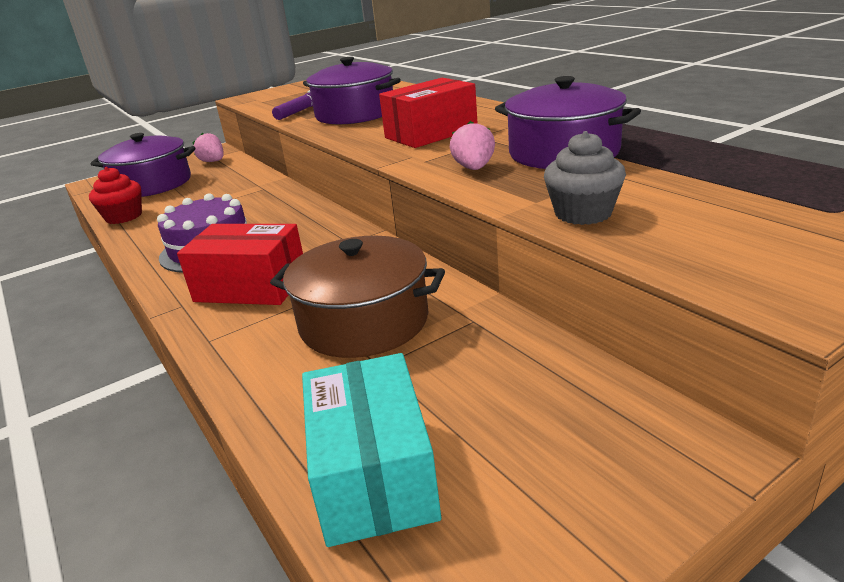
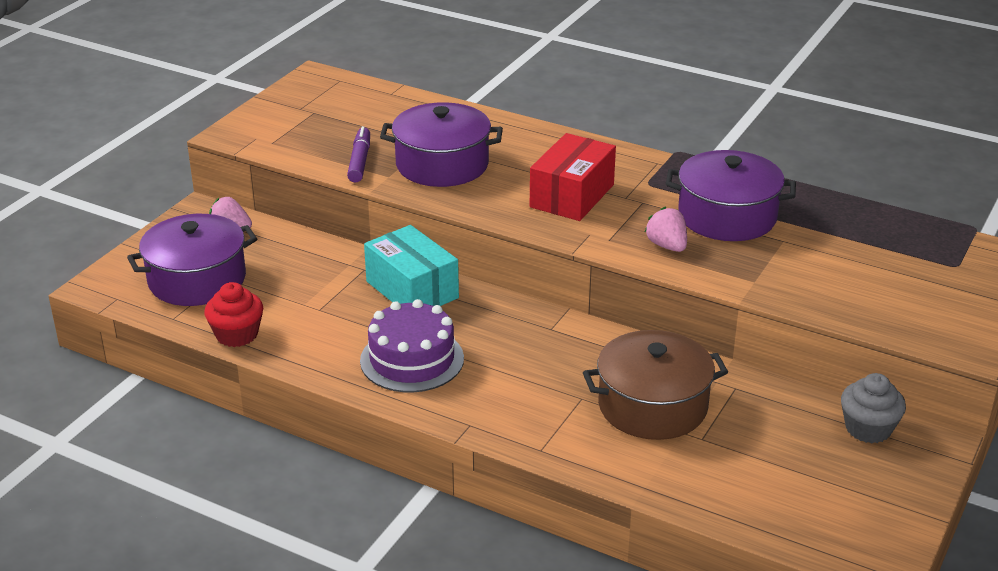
camera: 30 degrees left, 5 degrees up
(251, 286) = (513, 393): red box -> none
(374, 474) = (770, 507): turquoise box -> turquoise box (412, 289)
(583, 213) = (799, 290): grey cupcake -> grey cupcake (868, 428)

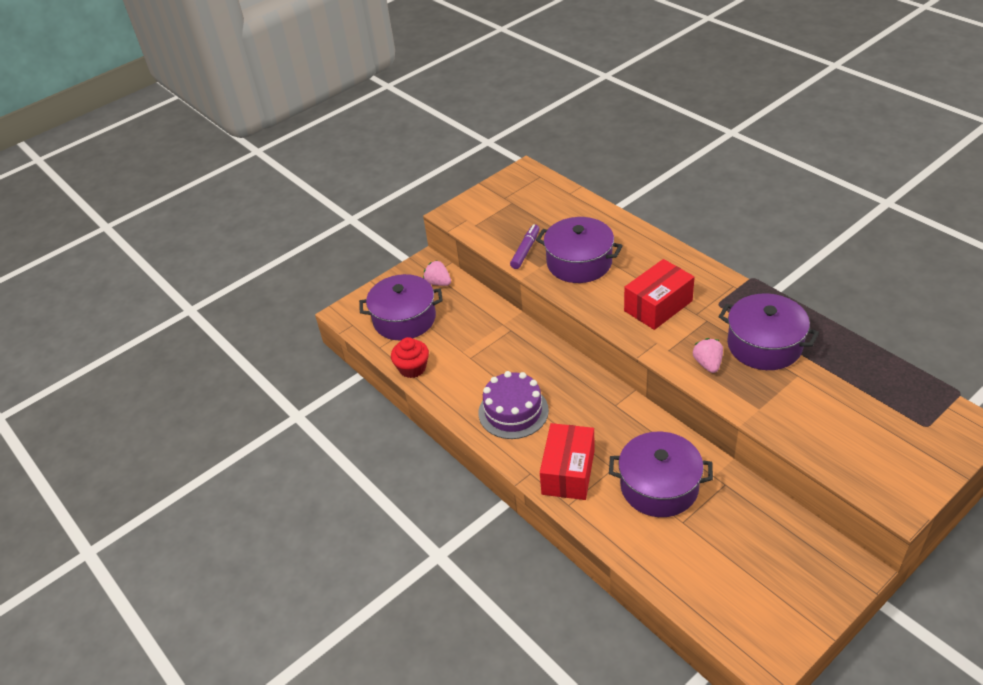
camera: 25 degrees right, 10 degrees up
(412, 289) = (535, 353): turquoise box -> none
(522, 413) = (568, 472): none -> red box
(652, 406) = (659, 486): brown pot -> purple pot
(868, 428) = (809, 543): grey cupcake -> none

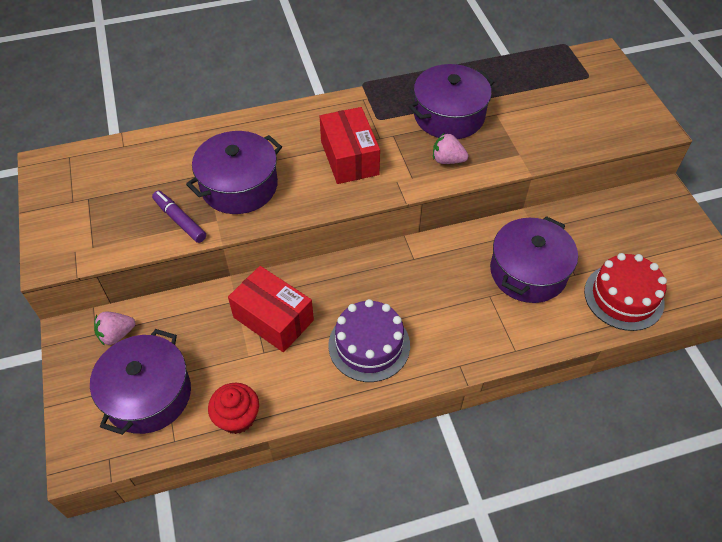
camera: 70 degrees left, 10 degrees up
(568, 472) = (475, 333): red box -> red box (273, 319)
(684, 568) = (623, 297): none -> red cake

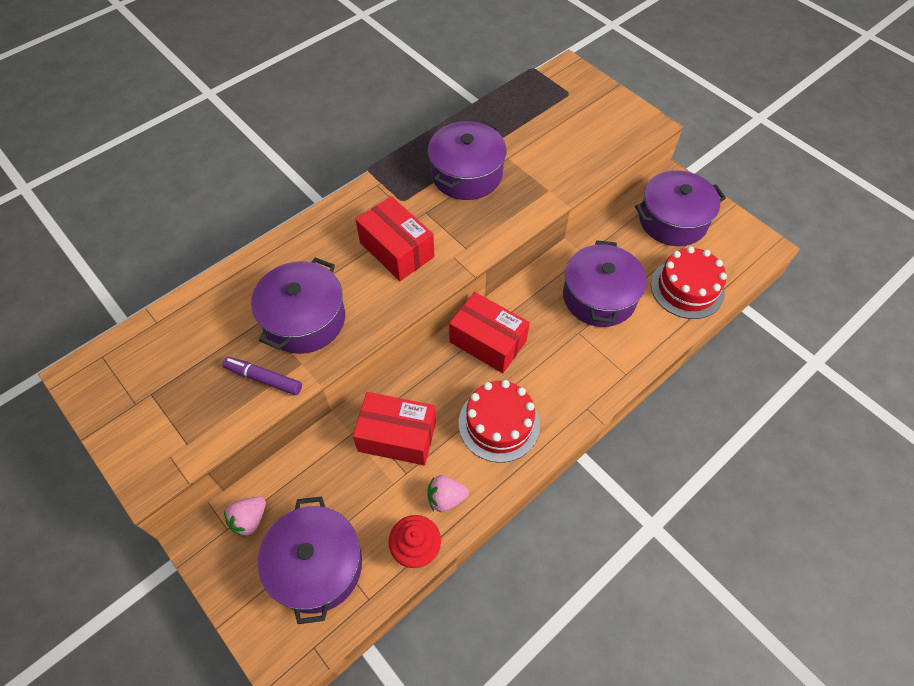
camera: 25 degrees left, 5 degrees up
(369, 345) = (499, 424): purple cake -> red cake
(398, 271) = (487, 341): none -> red box
(447, 160) = (488, 219): pink strawberry -> pink strawberry (446, 498)
(644, 230) = (672, 220): none -> purple pot

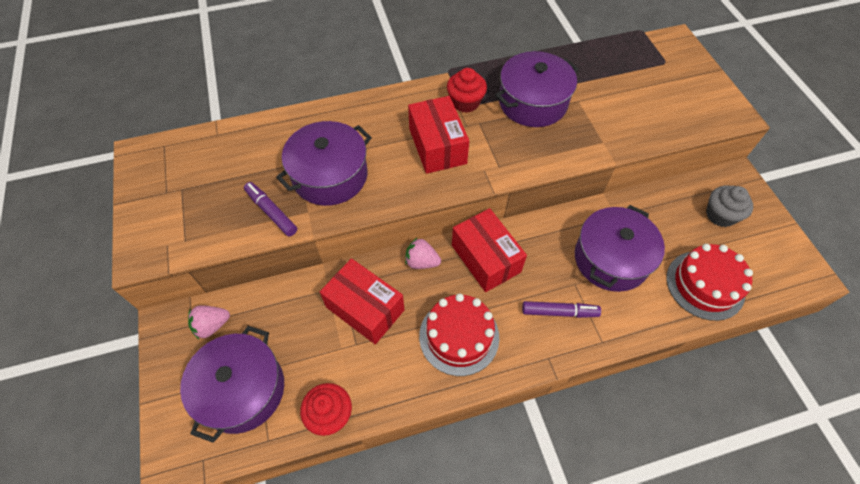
camera: 25 degrees right, 0 degrees up
(402, 196) = (465, 102): none -> red cupcake
(446, 498) = (378, 382): pink strawberry -> pink strawberry (421, 262)
(577, 363) = (559, 312): none -> purple marker
(672, 220) = (720, 215): purple pot -> grey cupcake

